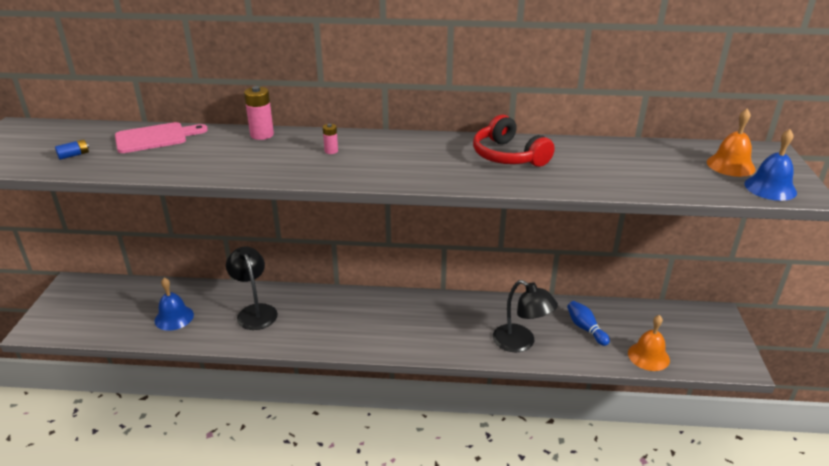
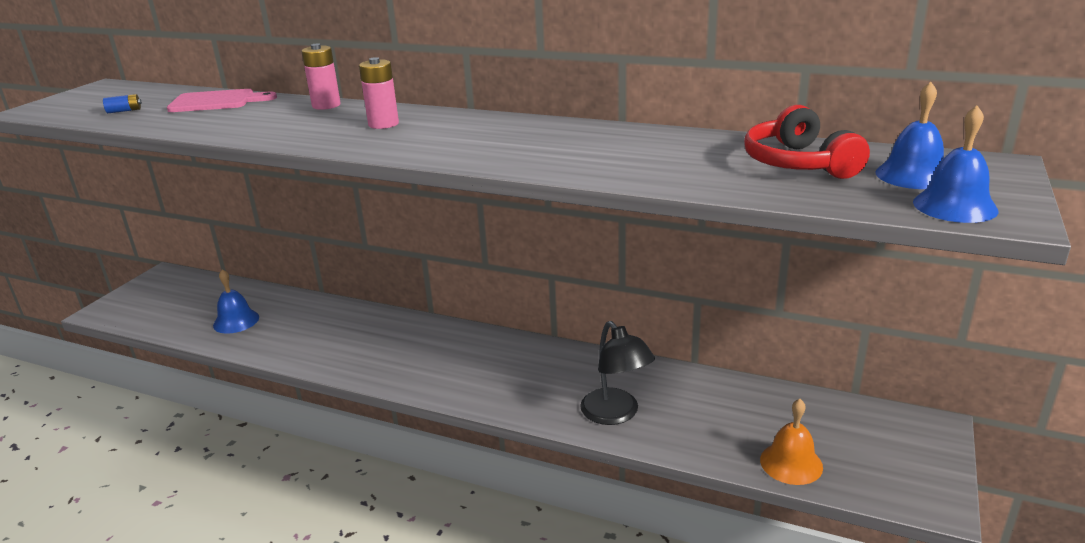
camera: 20 degrees right, 5 degrees down
(255, 311) = (322, 328): black lamp -> none
(331, 151) = (383, 124): pink battery -> pink battery, size x1.80
(508, 156) = (593, 143): red headphones -> red headphones (799, 163)
(585, 328) = (717, 412): blue bowling pin -> none
(730, 165) = (913, 175): orange bell -> blue bell

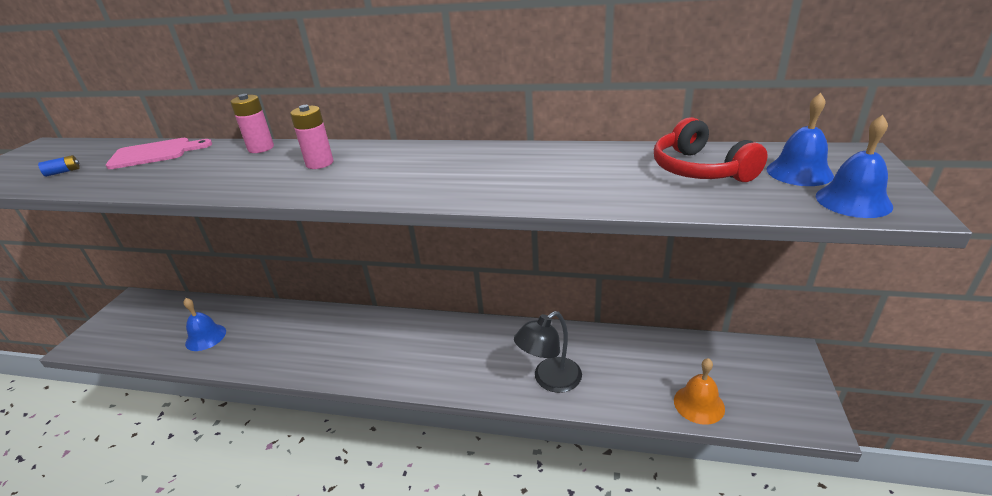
camera: 10 degrees left, 5 degrees up
(616, 414) = (550, 380): black lamp -> black lamp turned 90 degrees clockwise

